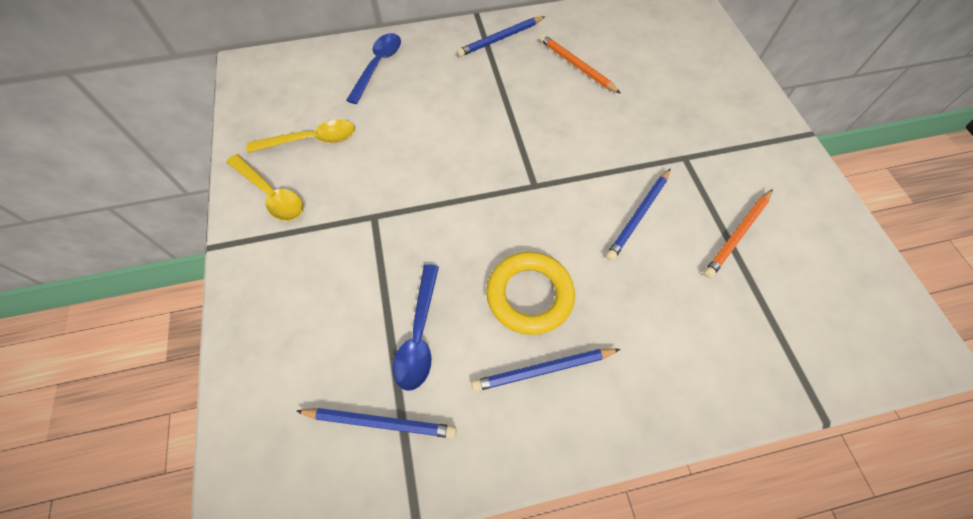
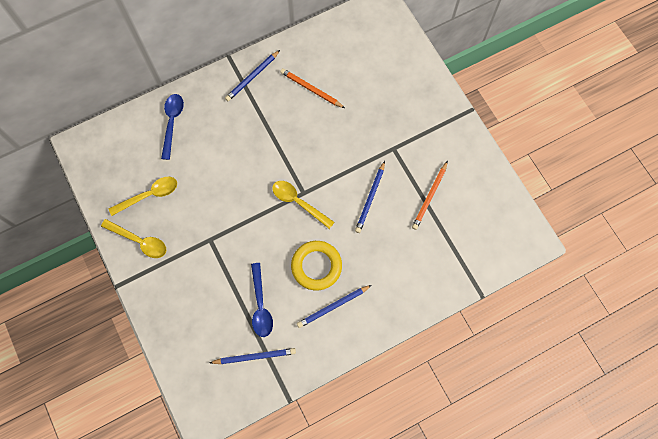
camera: 15 degrees left, 10 degrees up
(523, 196) = (298, 202): none -> yellow spoon

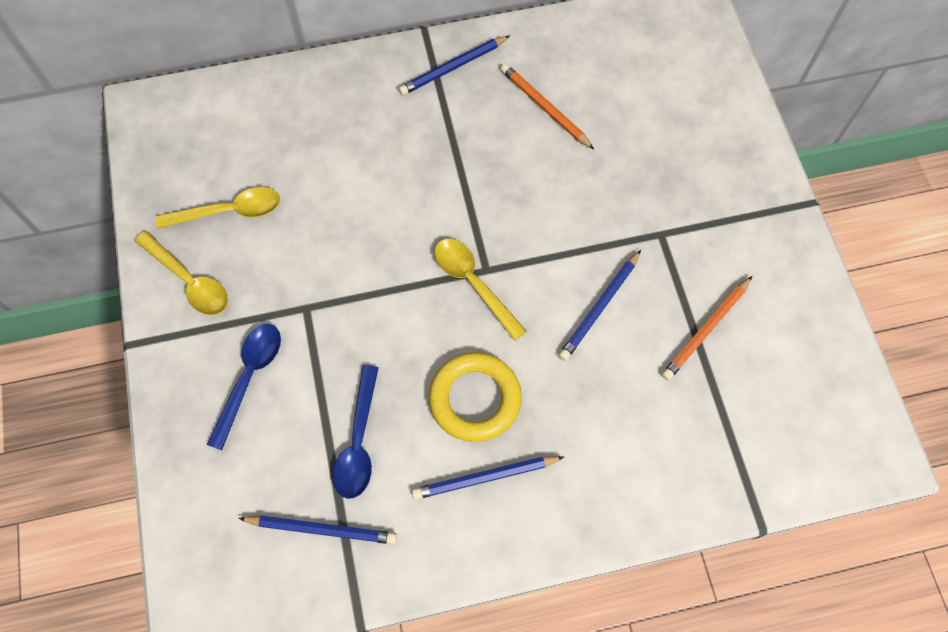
camera: 15 degrees right, 5 degrees down
(172, 122) = (303, 107): blue spoon -> blue spoon (250, 377)

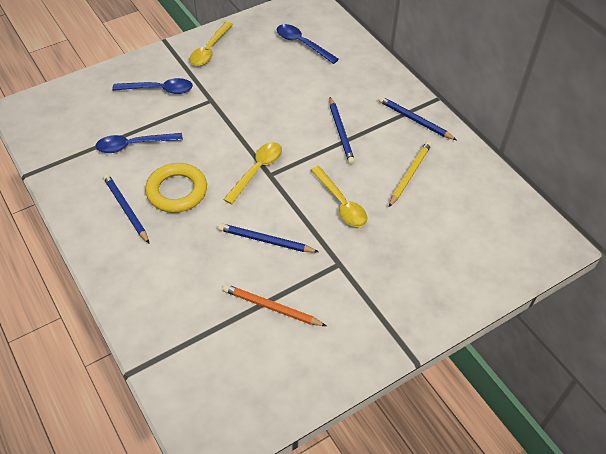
camera: 70 degrees right, 15 degrees down
(230, 211) = (260, 52): yellow spoon -> yellow spoon (341, 204)
(238, 150) = (302, 44): none -> blue spoon
(321, 529) = (76, 144): blue pencil -> blue pencil (340, 132)
(545, 108) = (410, 174): orange pencil -> yellow pencil

